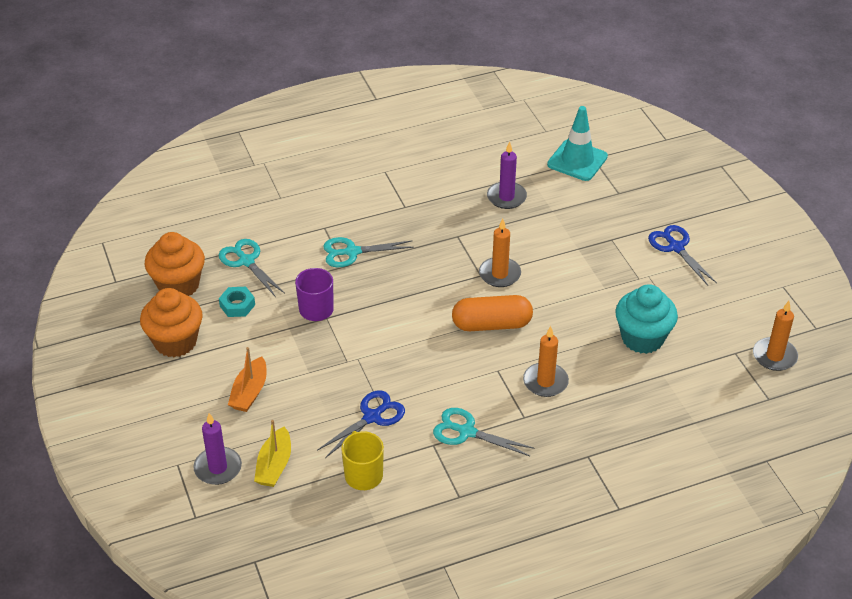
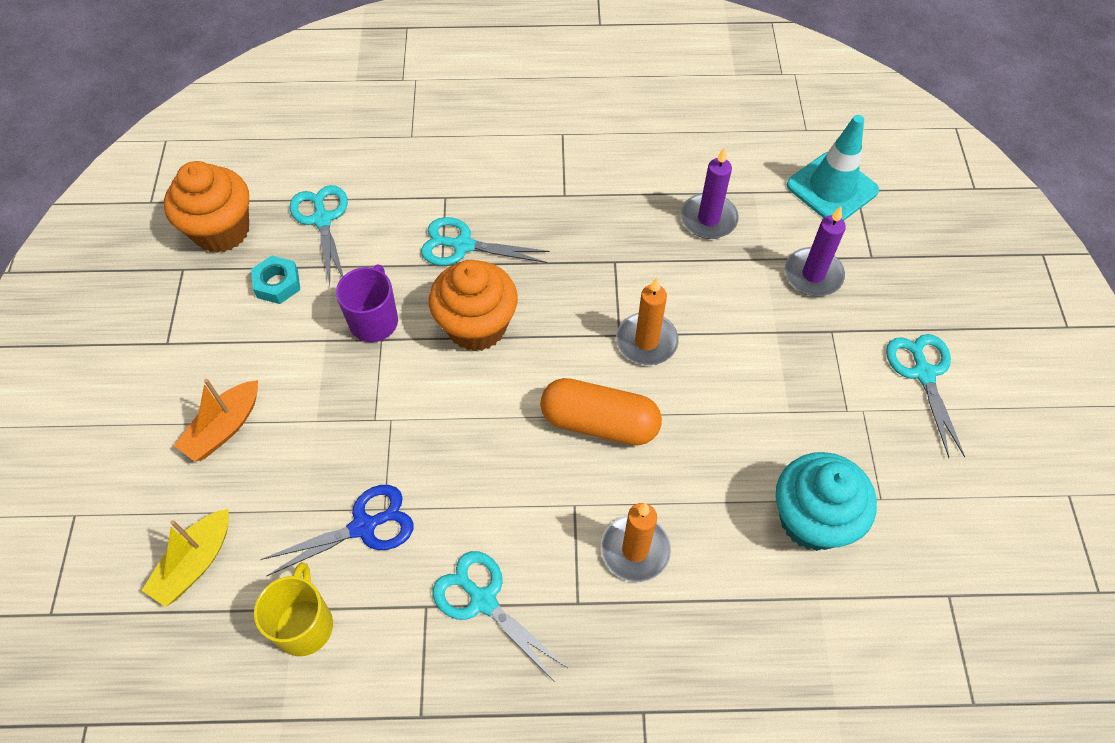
camera: 20 degrees right, 15 degrees up
(175, 342) = (173, 316): orange cupcake -> orange cupcake (477, 326)
(218, 468) = (121, 540): purple candle -> purple candle (813, 275)
(676, 247) = (923, 373): blue scissors -> turquoise scissors
(774, 356) = (1011, 623): orange candle -> none

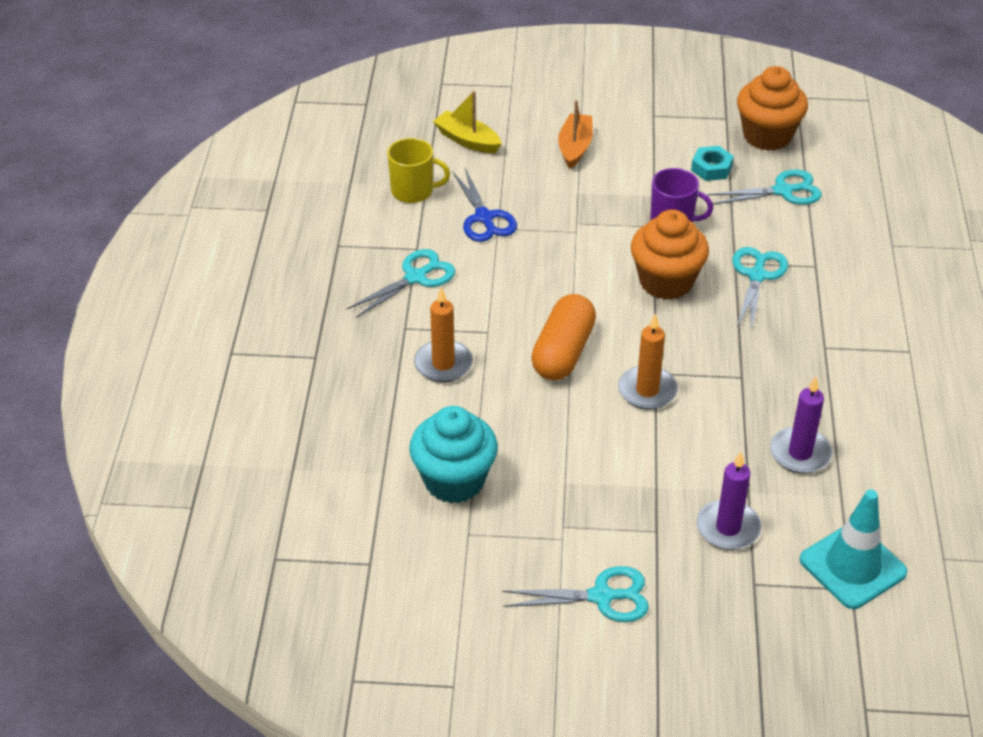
camera: 95 degrees right, 15 degrees down
(224, 428) = (575, 147): orange boat -> orange boat turned 60 degrees clockwise

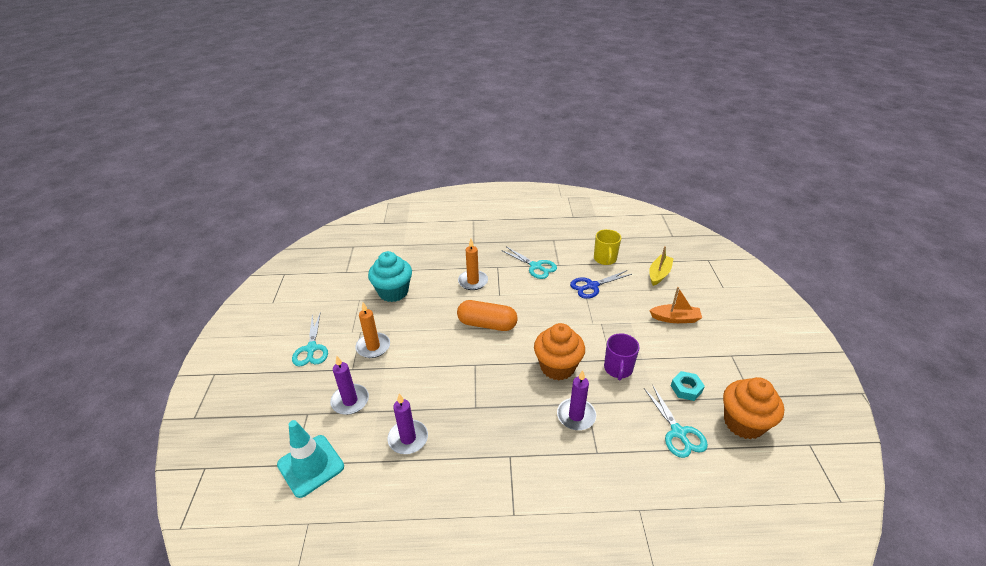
camera: 85 degrees right, 5 degrees down
(647, 390) = (459, 361): orange candle -> orange candle (373, 347)
(757, 276) = (576, 416): turquoise scissors -> purple candle

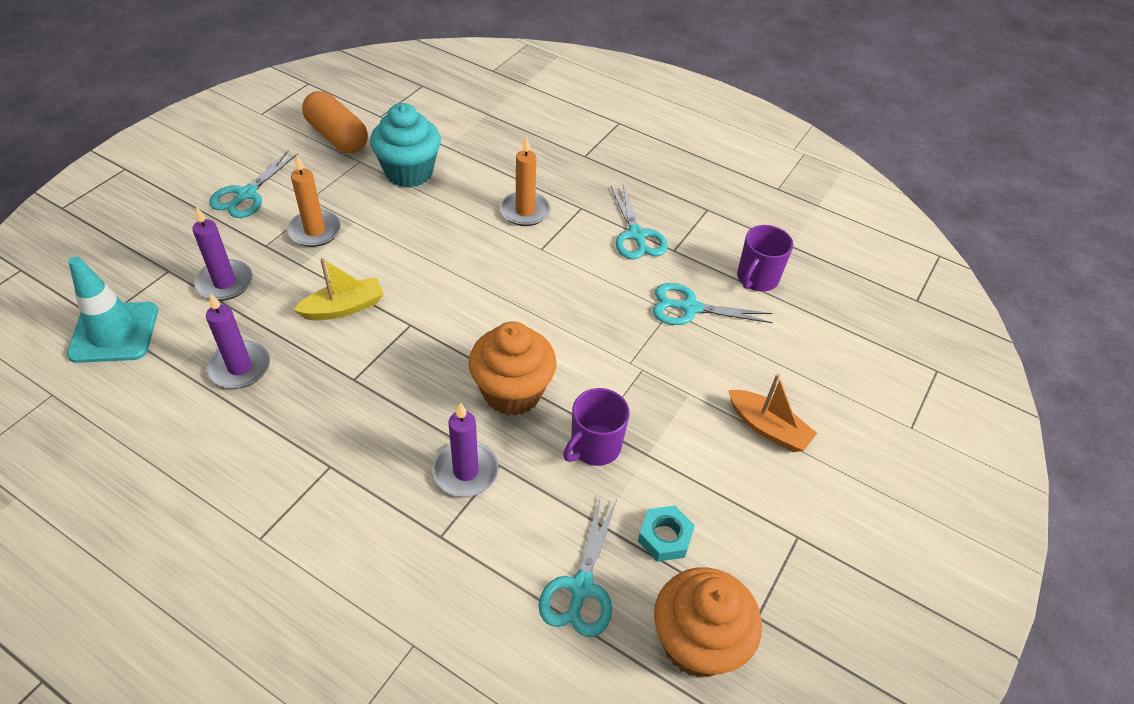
camera: 30 degrees right, 10 degrees up
(487, 324) = (482, 280): orange capsule -> orange capsule (337, 137)
(592, 286) = (690, 308): blue scissors -> turquoise scissors
(605, 259) = (757, 278): yellow mug -> purple mug
(659, 274) = (821, 347): yellow boat -> yellow boat (343, 308)

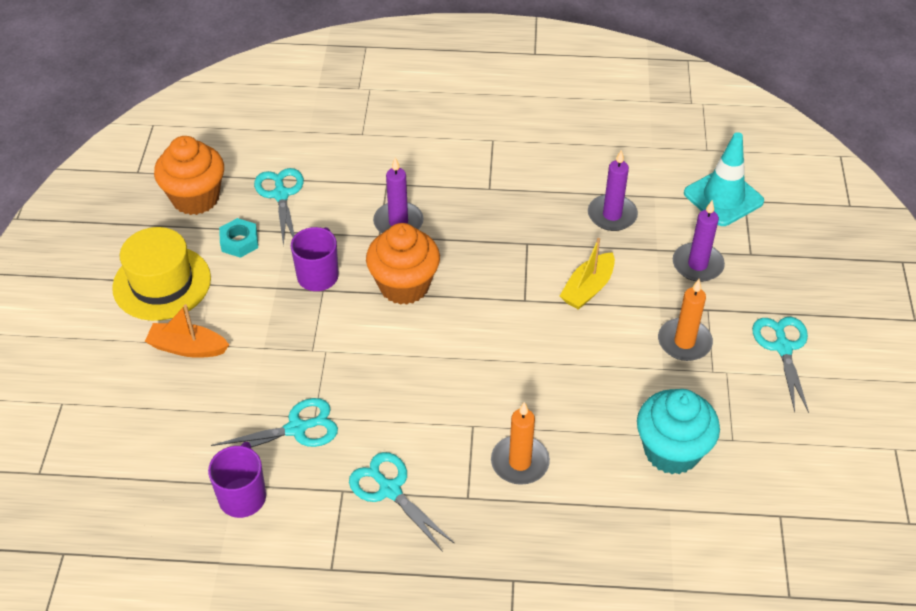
camera: 155 degrees right, 0 degrees up
(337, 137) = (787, 459): orange capsule -> none
(777, 522) = (162, 283): none -> yellow hat

